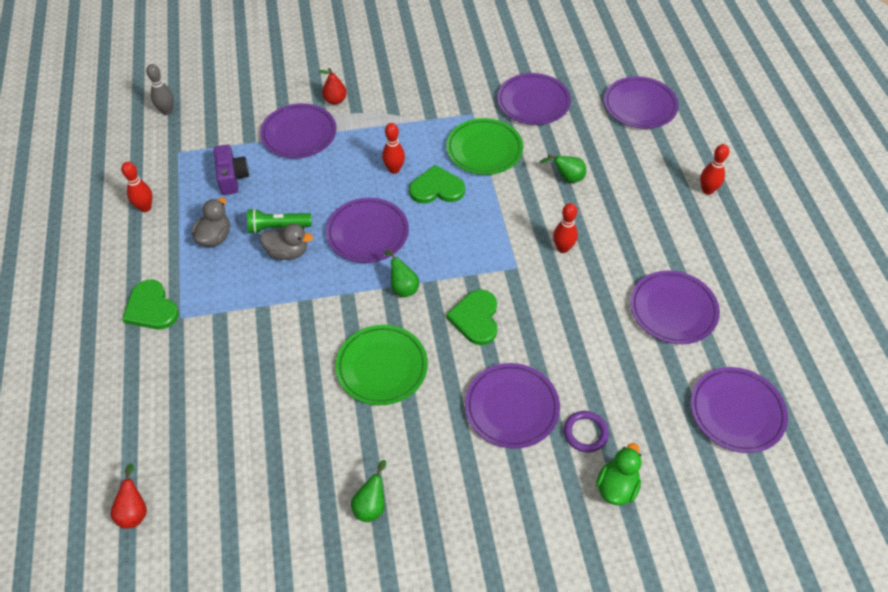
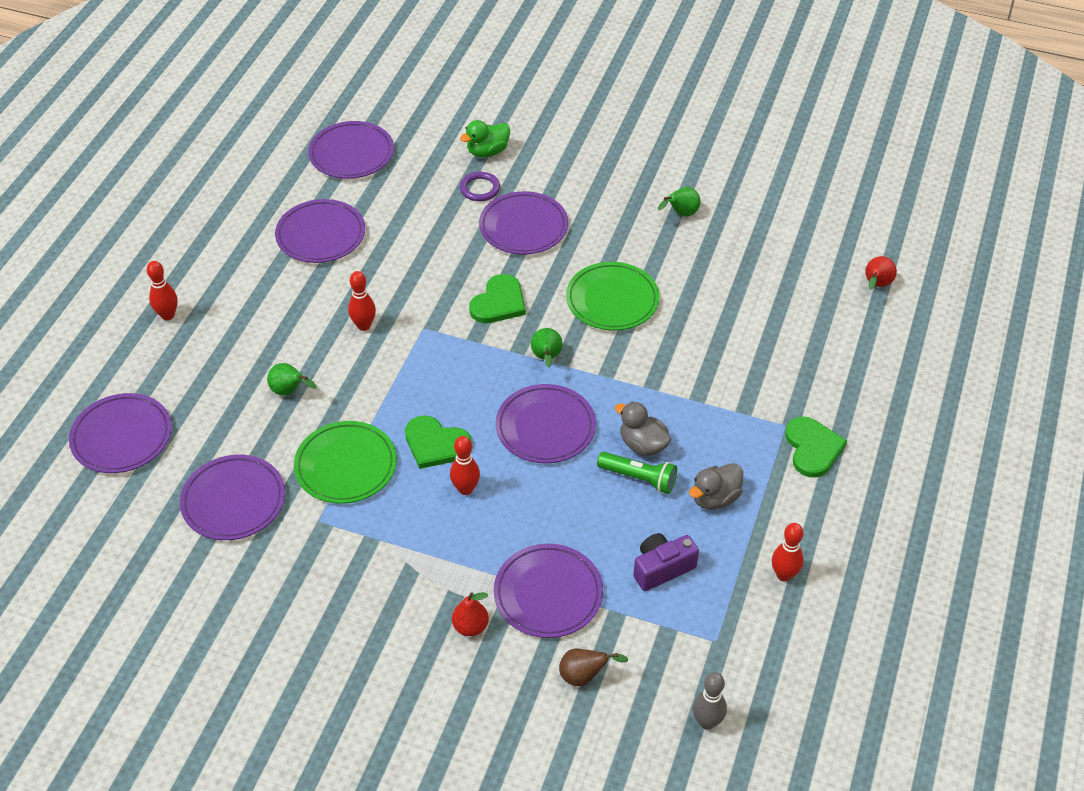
camera: 150 degrees left, 5 degrees down
(232, 177) = (662, 568): purple camera -> purple camera turned 45 degrees clockwise
(252, 104) = (584, 676): none -> brown pear

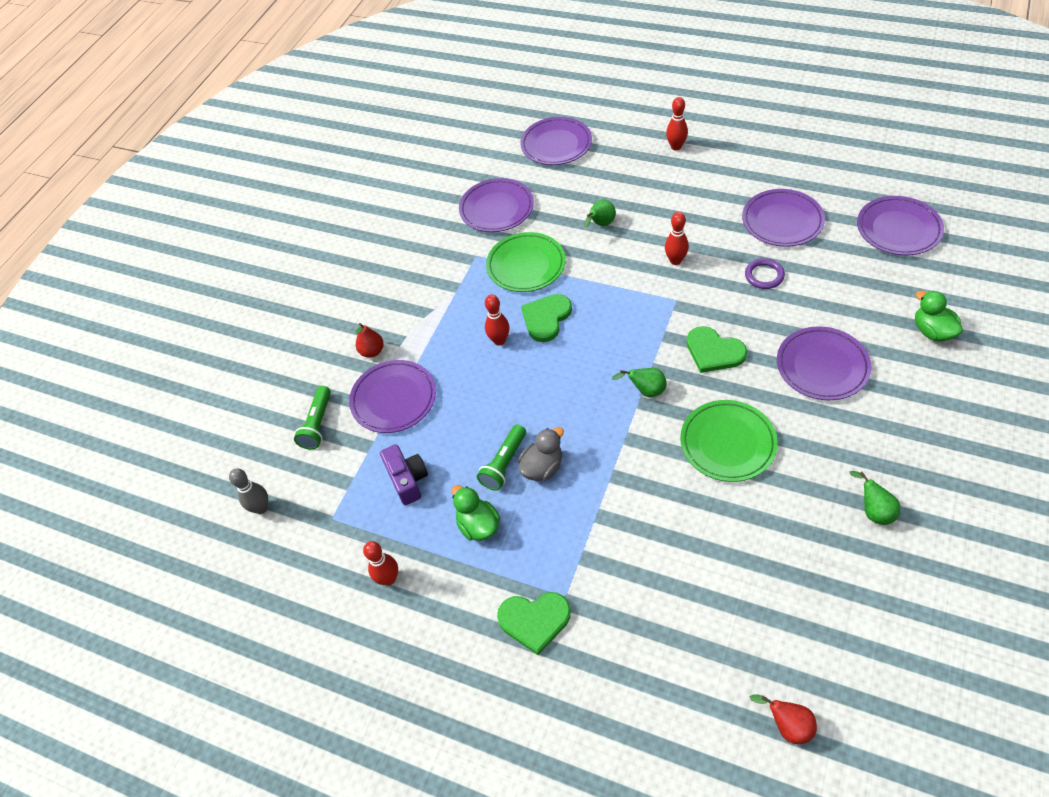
camera: 100 degrees right, 5 degrees up
(480, 189) = (872, 328): purple ring -> purple ring (764, 275)
(545, 427) = (563, 392): purple plate -> none
(584, 676) = (317, 424): brown pear -> green flashlight
(715, 498) = (478, 525): grey duck -> green duck

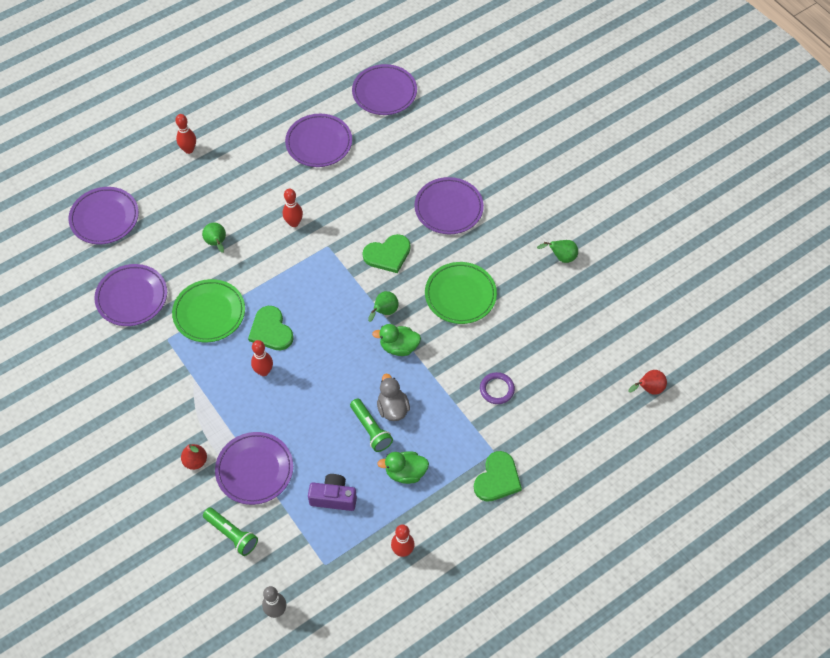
camera: 65 degrees left, 5 degrees up
(764, 275) = (354, 185): purple ring -> purple ring (497, 389)
(932, 331) = (472, 138): green duck -> green duck (399, 347)

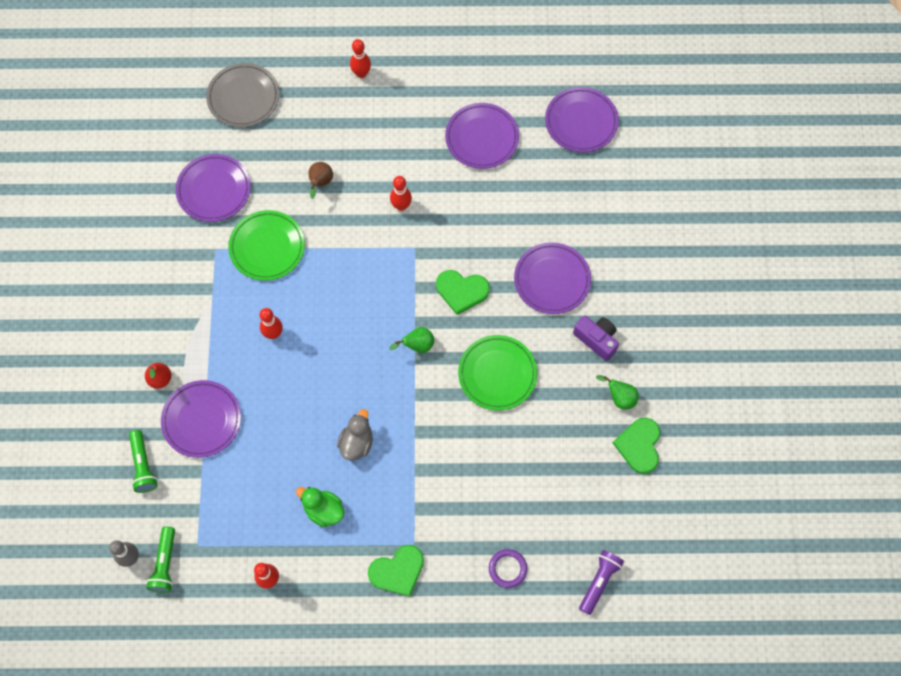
camera: 35 degrees right, 10 degrees up
(104, 218) = (243, 97): purple plate -> grey plate
(216, 243) = (320, 183): green pear -> brown pear
(271, 330) = (307, 298): green heart -> green heart (639, 445)
(333, 497) = (247, 490): purple camera -> purple camera (596, 339)
(371, 430) = (323, 450): green flashlight -> green flashlight (165, 564)
(399, 347) = (405, 388): green duck -> none
(497, 389) = (461, 487): purple ring -> purple ring (507, 569)
(648, 389) = (599, 582): red pear -> purple flashlight

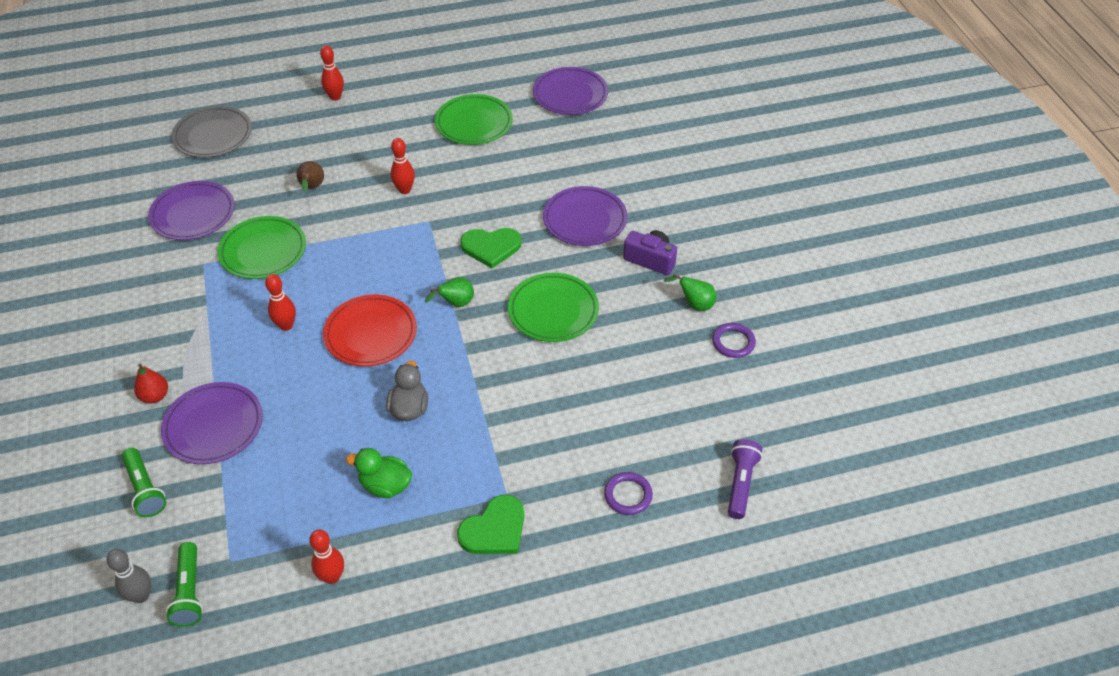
camera: 15 degrees left, 20 degrees down
(340, 360) = (371, 334): none -> red plate
(482, 138) = (474, 123): purple plate -> green plate
(639, 445) = (733, 342): green heart -> purple ring

